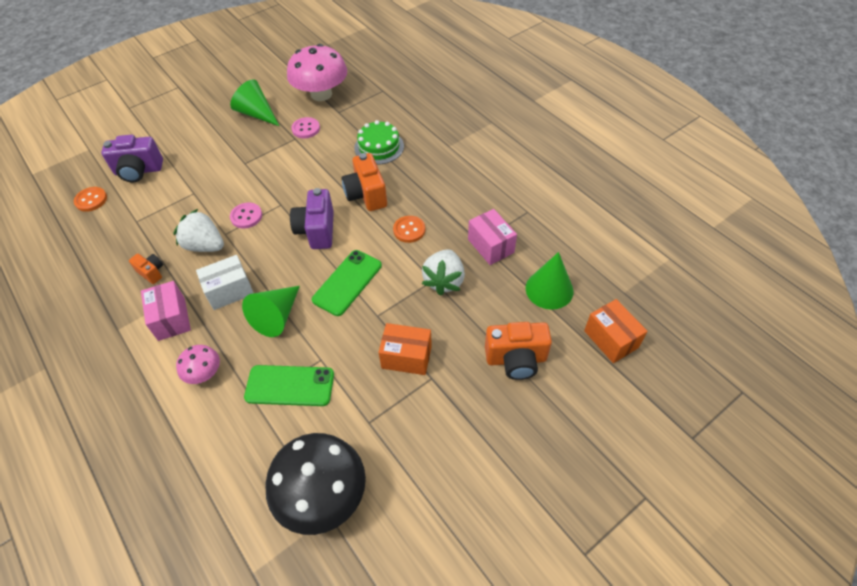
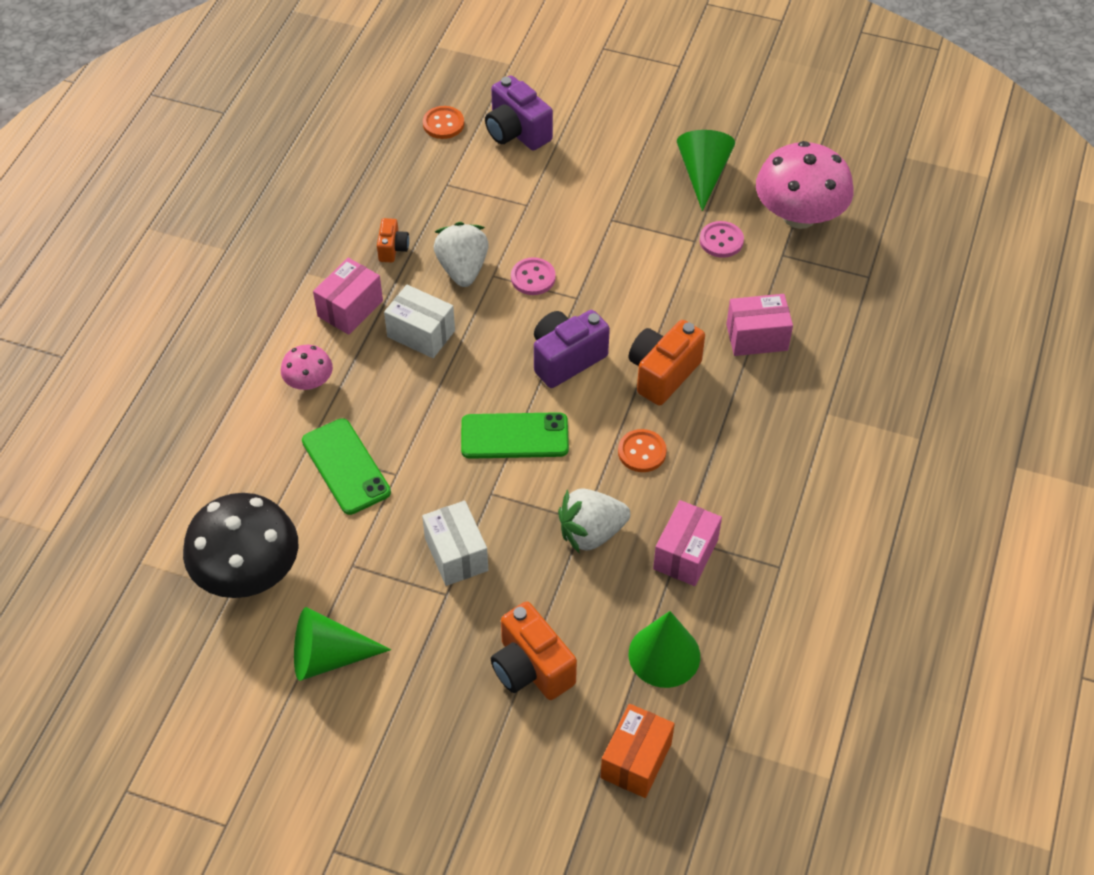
camera: 55 degrees right, 0 degrees up
(277, 316) = (420, 399): green cone -> green cone (329, 657)
(379, 147) = (757, 337): green cake -> pink box
(406, 357) = (456, 554): orange box -> white box

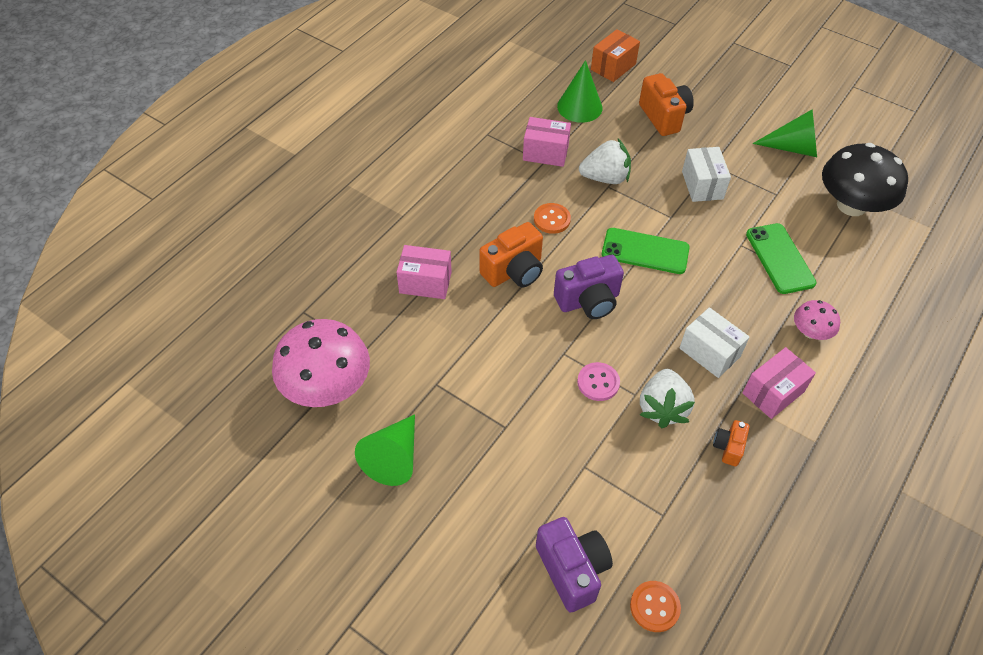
camera: 165 degrees left, 0 degrees up
(685, 554) = (545, 153): pink box -> pink box turned 60 degrees clockwise
(721, 241) = (412, 377): pink button -> none

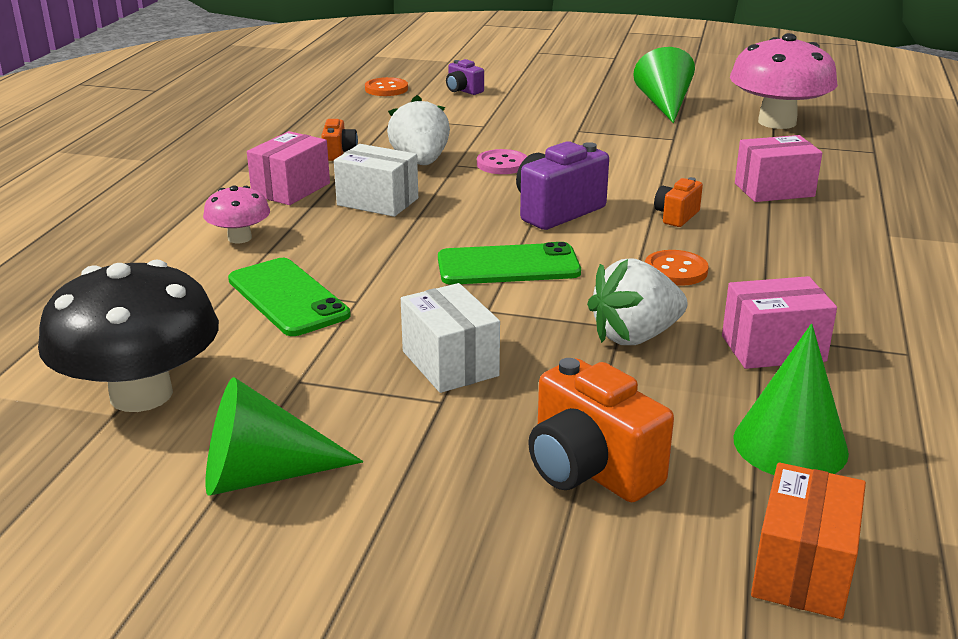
camera: 160 degrees right, 25 degrees down
(514, 271) = (676, 216): orange camera -> orange camera, size x0.54
(572, 570) = (463, 91): purple camera -> purple camera, size x0.54

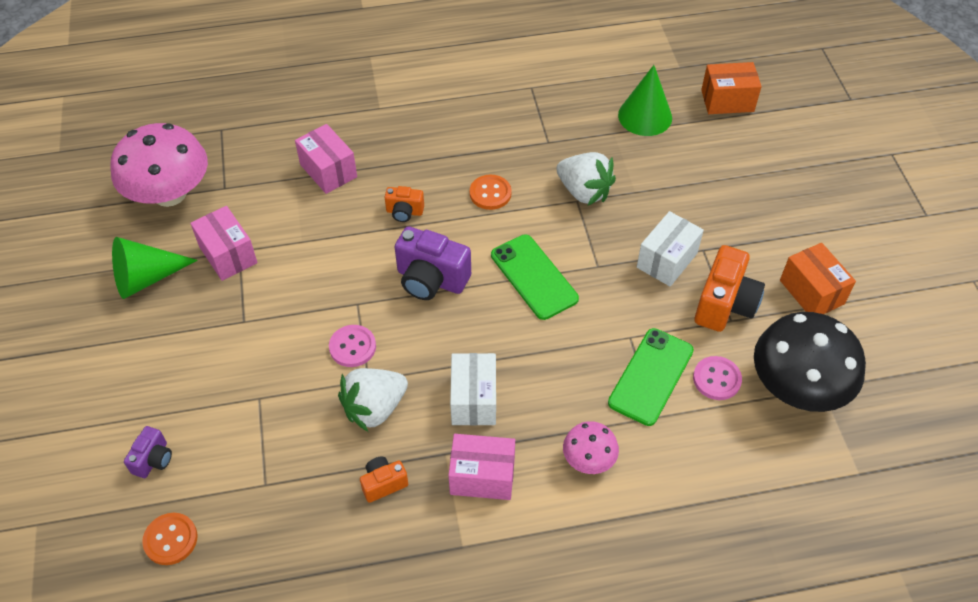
camera: 115 degrees left, 25 degrees up
(229, 338) = (716, 379): none -> pink button
(263, 475) = (811, 292): green cone -> orange box
(590, 470) = (715, 176): orange camera -> orange camera (724, 304)
(773, 348) = (560, 135): pink box -> pink box (228, 254)

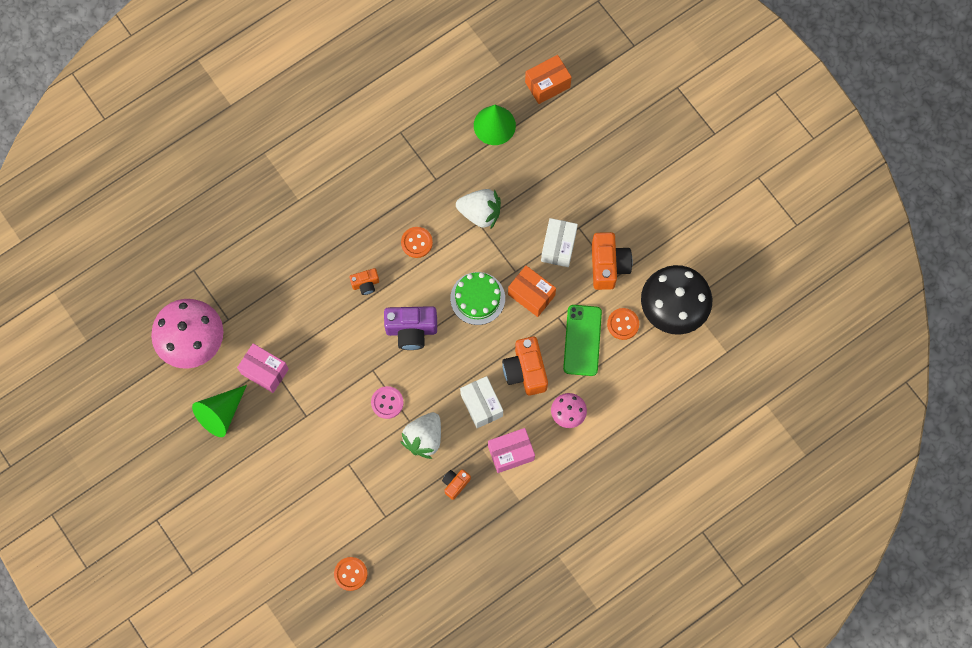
camera: 25 degrees left, 20 degrees up
(153, 460) = (309, 532): purple camera -> none
(328, 171) = (293, 272): pink box -> none
(534, 277) = (477, 298): green phone -> green cake
(554, 382) = (525, 371): none -> orange camera
(716, 379) = (623, 324): pink button -> orange button
(811, 292) = (659, 231): orange box -> orange box (531, 295)

